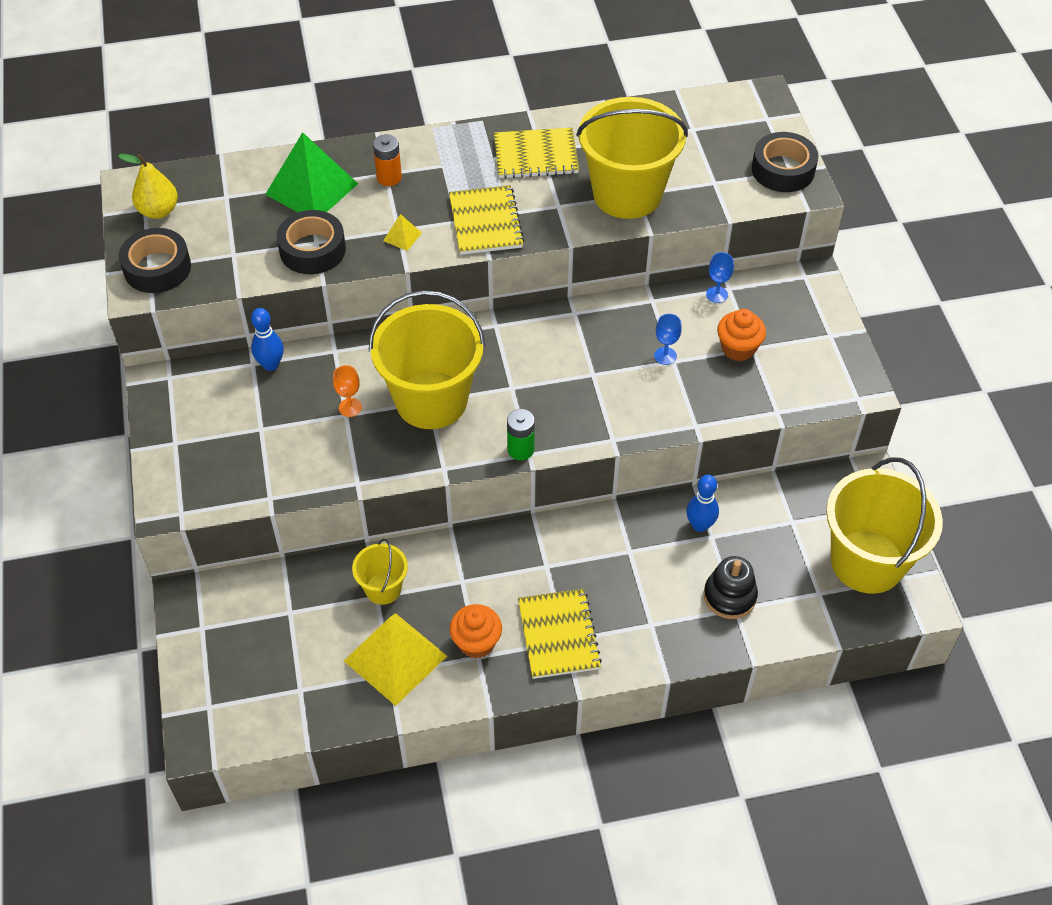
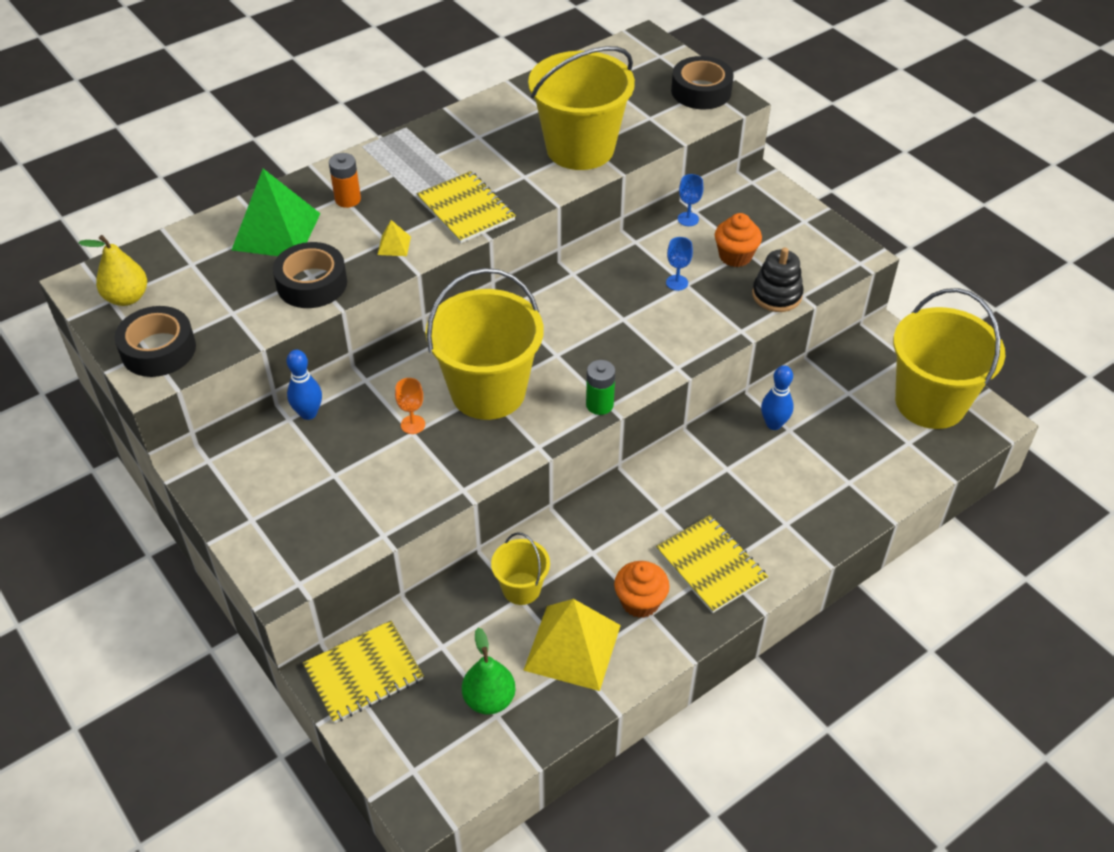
camera: 25 degrees left, 5 degrees down
(301, 673) = (489, 699): none -> green pear
(536, 155) = (476, 141): yellow notebook -> yellow notebook (363, 673)
(729, 596) = (837, 473): black stacking toy -> black stacking toy (776, 295)

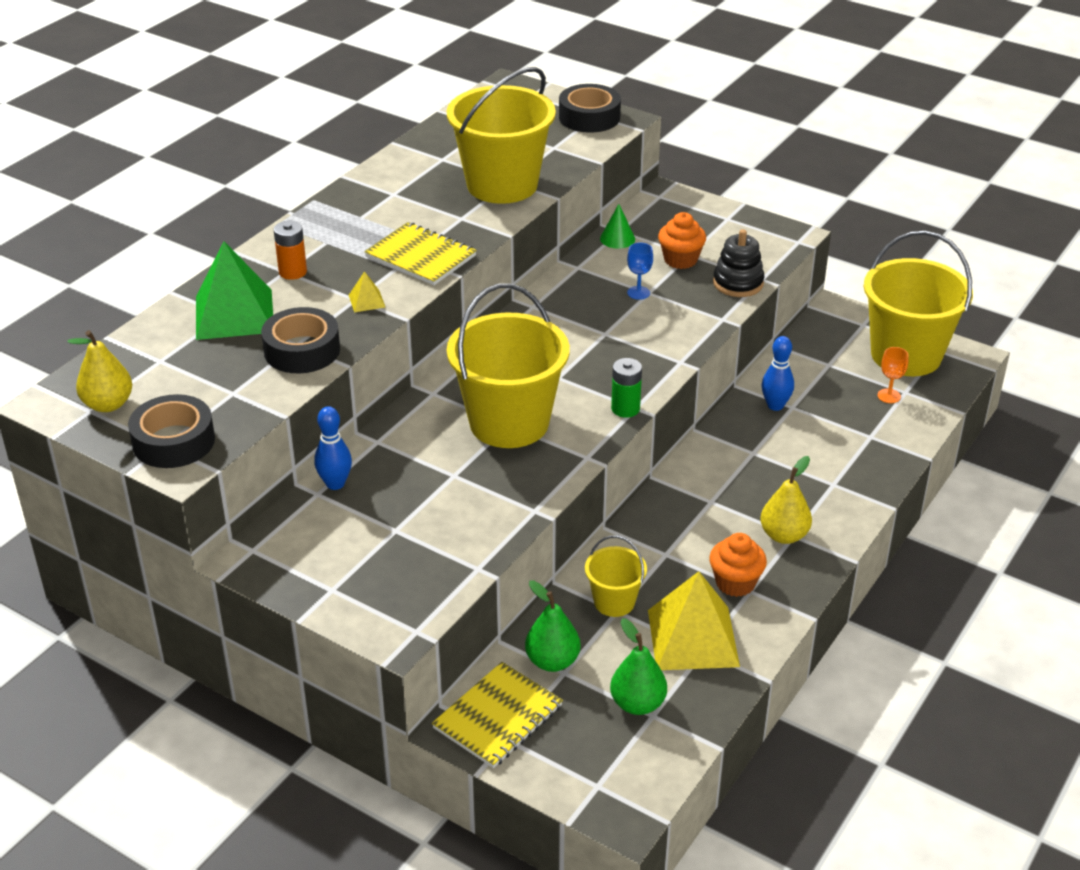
camera: 20 degrees left, 10 degrees down
(413, 424) = (450, 468): orange goblet -> orange goblet (889, 396)
(437, 632) = (552, 661): none -> green pear
(688, 219) = (617, 238): blue goblet -> green cone
(711, 565) = (784, 535): yellow notebook -> yellow pear

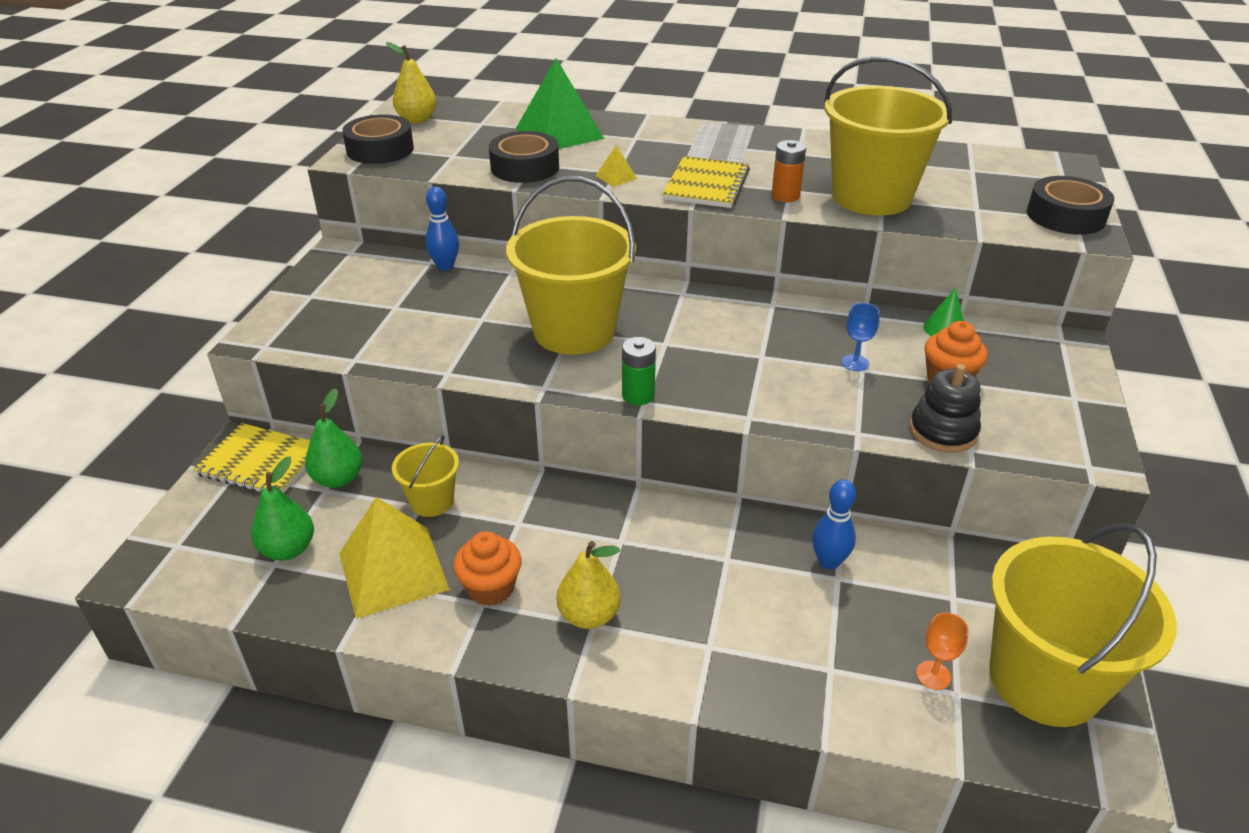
camera: 70 degrees right, 0 degrees up
(293, 272) = (636, 140): orange battery -> orange battery (785, 196)

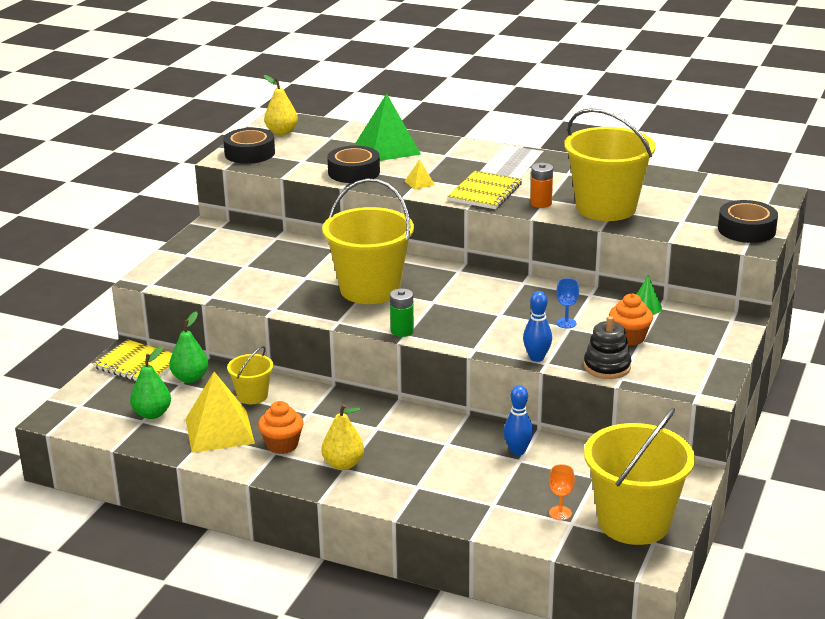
camera: 10 degrees right, 10 degrees down
(445, 266) = (287, 241): blue bowling pin -> blue bowling pin (537, 358)

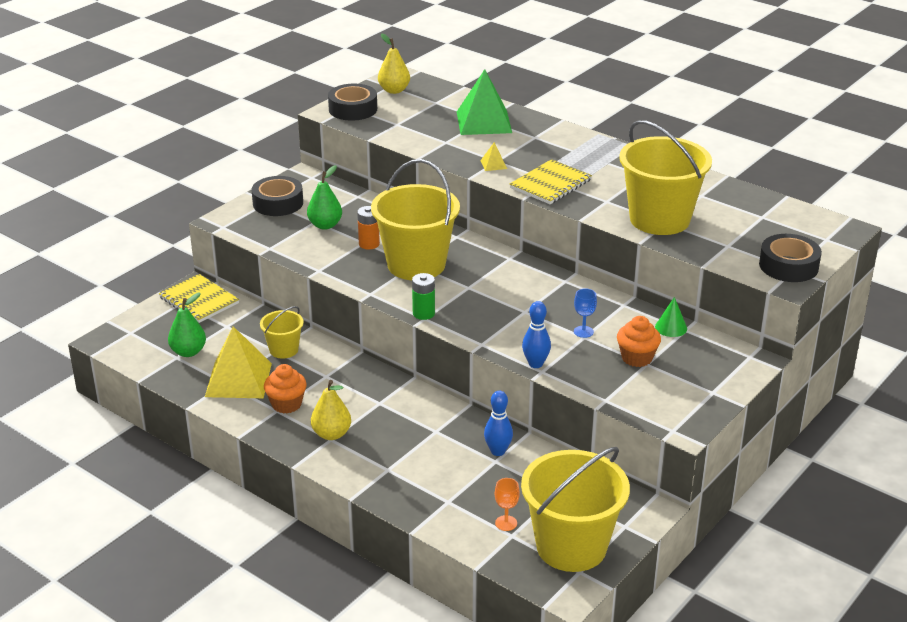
camera: 15 degrees right, 5 degrees up
(190, 378) = (237, 322): green pear -> green pear (325, 225)
(354, 172) = (438, 143): black tape -> black tape (278, 203)
(541, 203) = (598, 204): orange battery -> orange battery (369, 244)
(607, 367) = (598, 386): black stacking toy -> none

